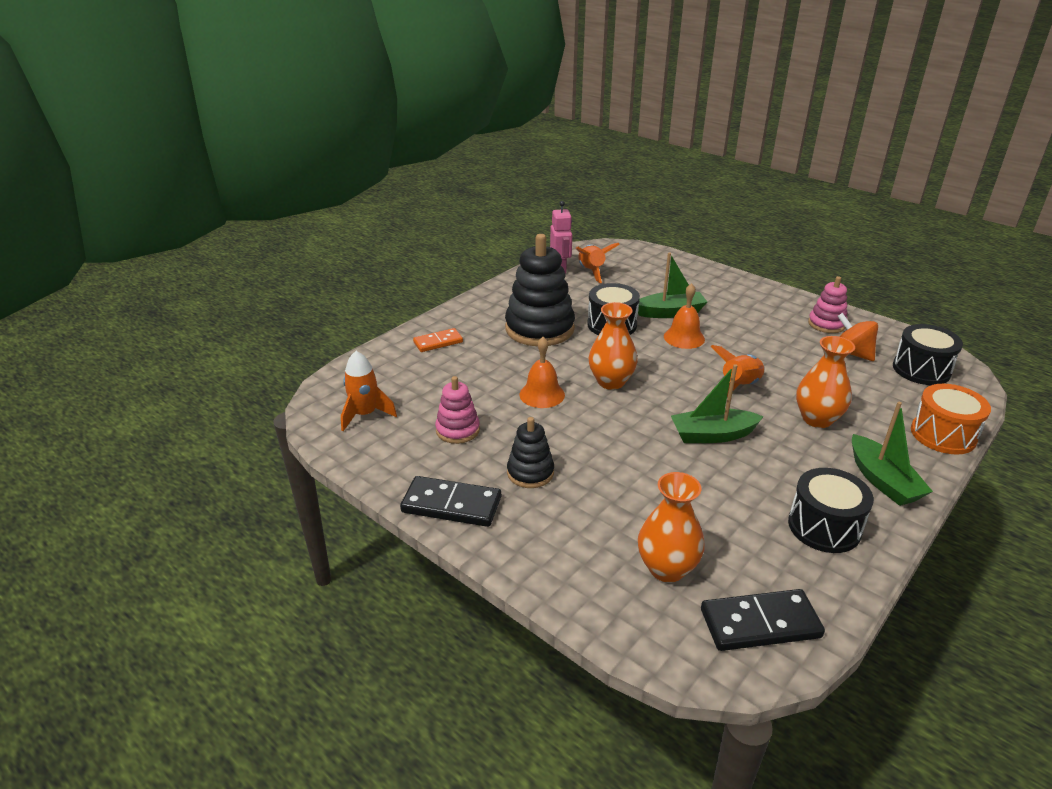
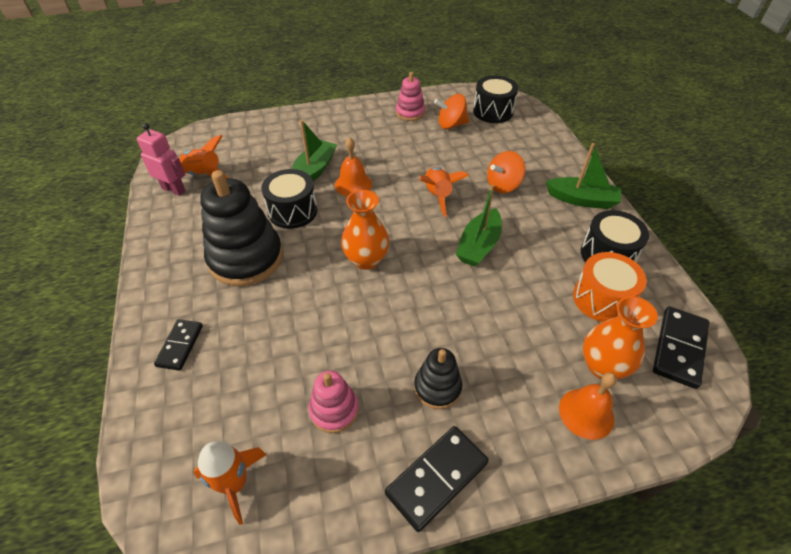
camera: 55 degrees left, 15 degrees up
(438, 342) = (180, 346): orange domino -> black domino
(542, 394) = (340, 314): orange bell -> orange bell (586, 413)
(817, 419) = (503, 185): orange vase -> orange spinning top
(943, 435) = (558, 147): orange drum -> orange drum (602, 299)

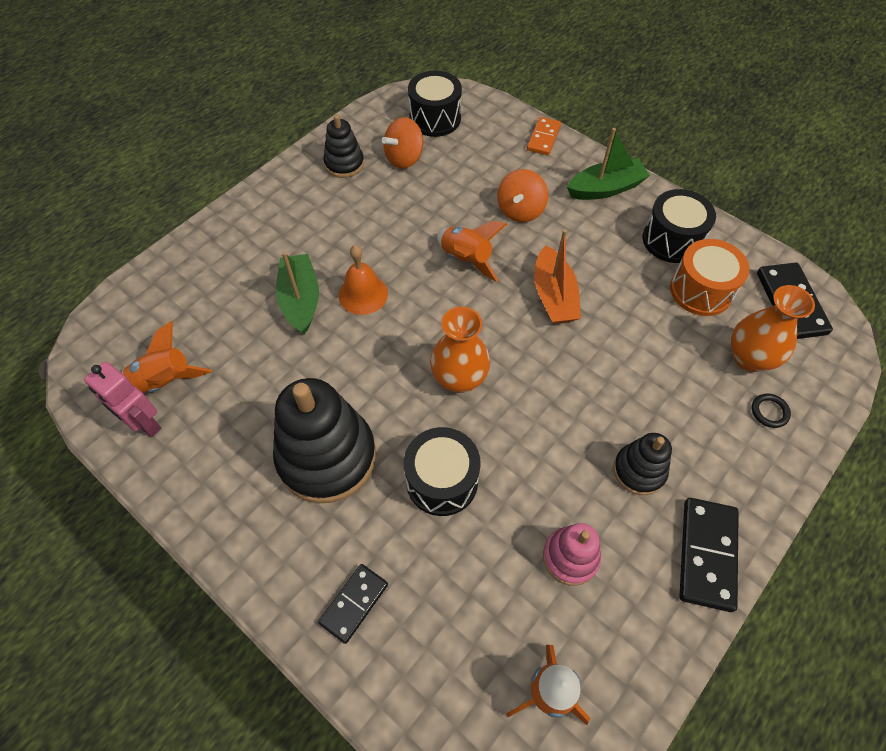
camera: 35 degrees left, 10 degrees up
(174, 189) = (145, 424): pink robot -> pink robot turned 135 degrees counterclockwise
(180, 346) = (354, 603): black domino -> black domino turned 60 degrees clockwise
(292, 211) = (325, 367): black drum -> black drum (442, 481)
(410, 113) = (344, 164): pink stacking toy -> black stacking toy
(478, 245) = (553, 296): green boat -> orange boat
(561, 151) = (543, 138): none -> orange domino
(586, 413) = (769, 412): orange bell -> black ring

